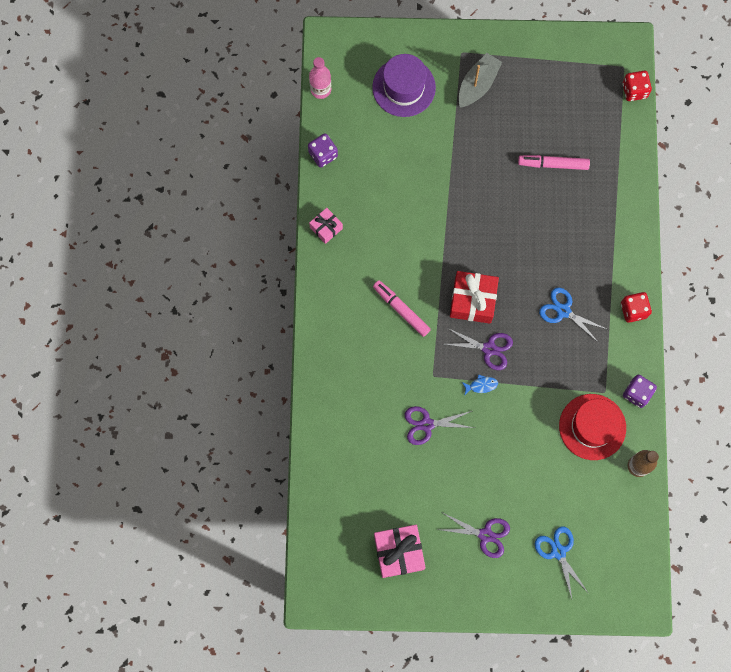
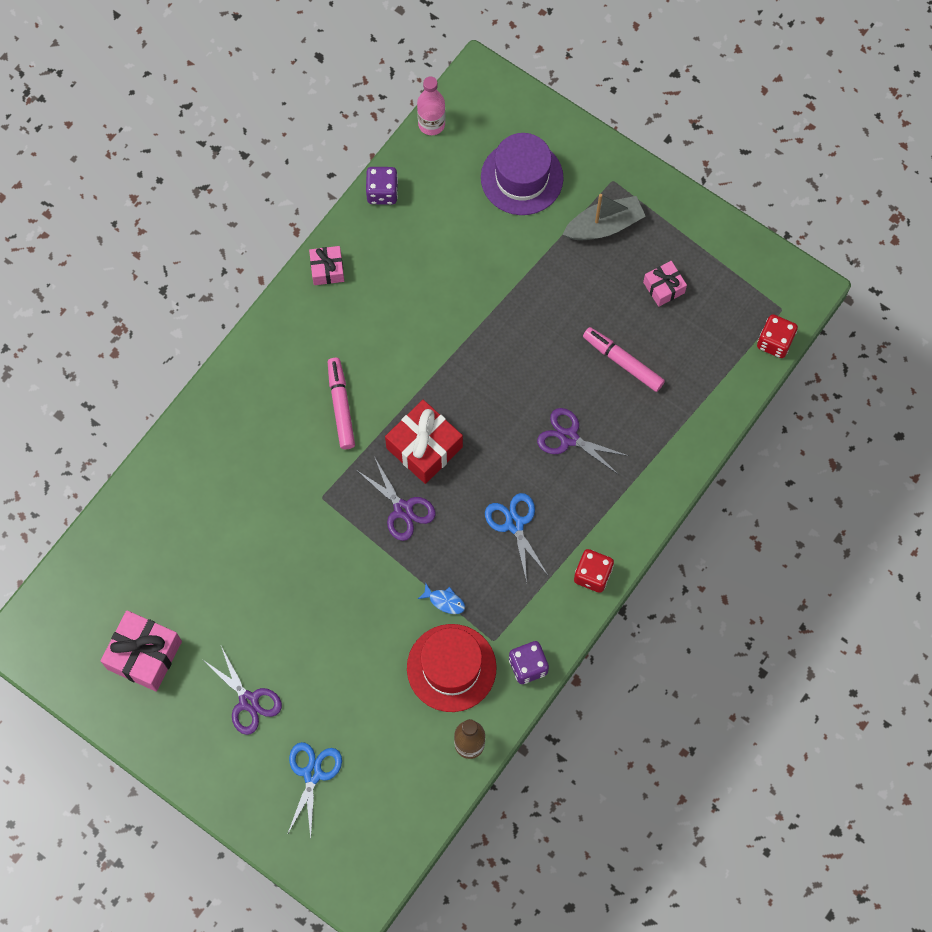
camera: 35 degrees right, 5 degrees down
(426, 424) = (276, 543): purple scissors -> purple scissors (569, 437)
(481, 385) = (365, 542): blue fish -> blue fish (444, 601)
(543, 100) = (664, 287): none -> pink gift

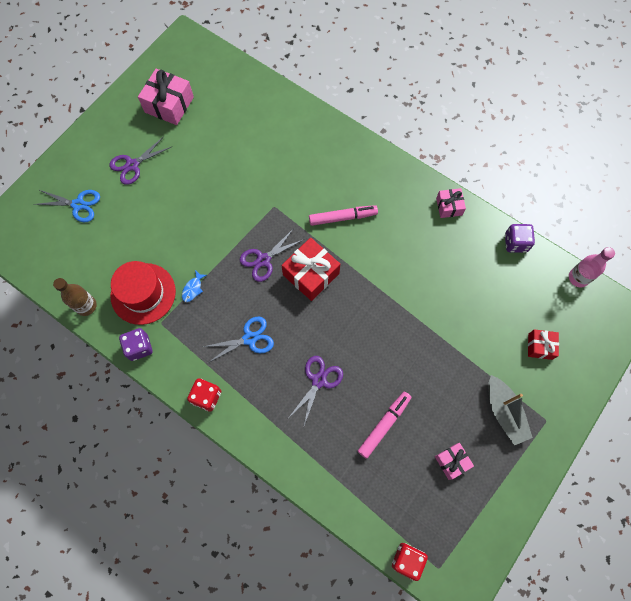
camera: 90 degrees right, 0 degrees up
(522, 178) = (540, 346): purple hat -> red gift

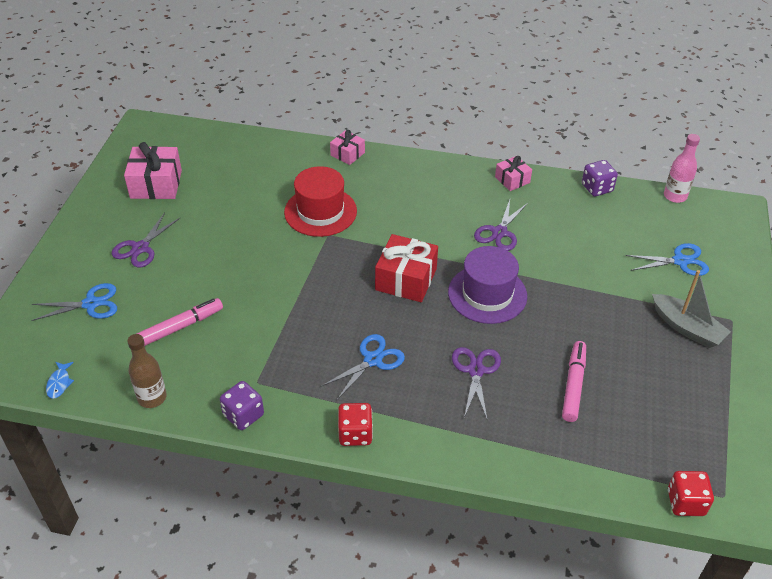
camera: 25 degrees left, 25 degrees down
(143, 293) = (219, 361): red hat -> red hat (320, 211)
(193, 289) = (278, 336): blue fish -> blue fish (59, 383)
(263, 260) = (345, 284): purple scissors -> purple scissors (499, 232)
(342, 217) = (409, 221): pink marker -> pink marker (181, 327)
(365, 314) = (487, 294): none -> purple hat
(452, 461) = (666, 391): pink gift -> pink gift (347, 154)
(540, 346) = (680, 261): red gift -> blue scissors

